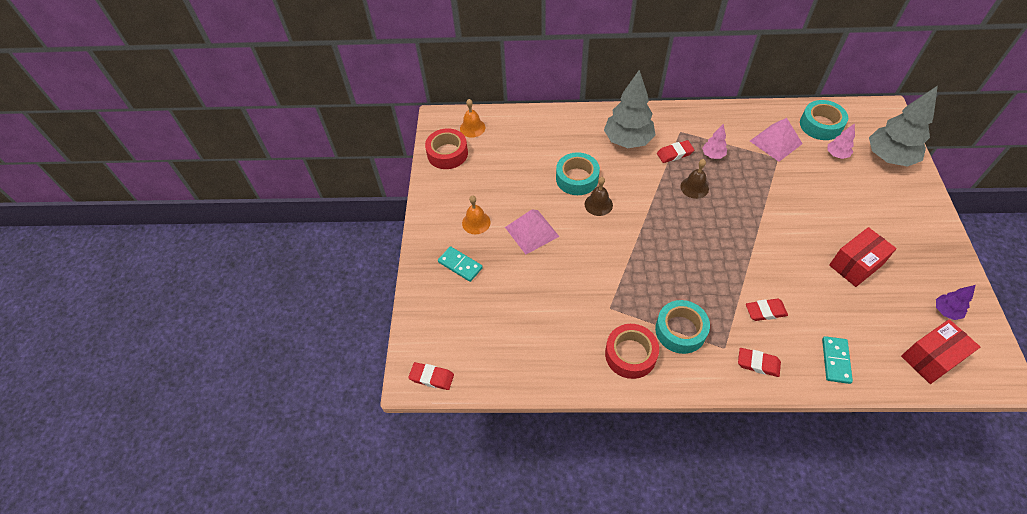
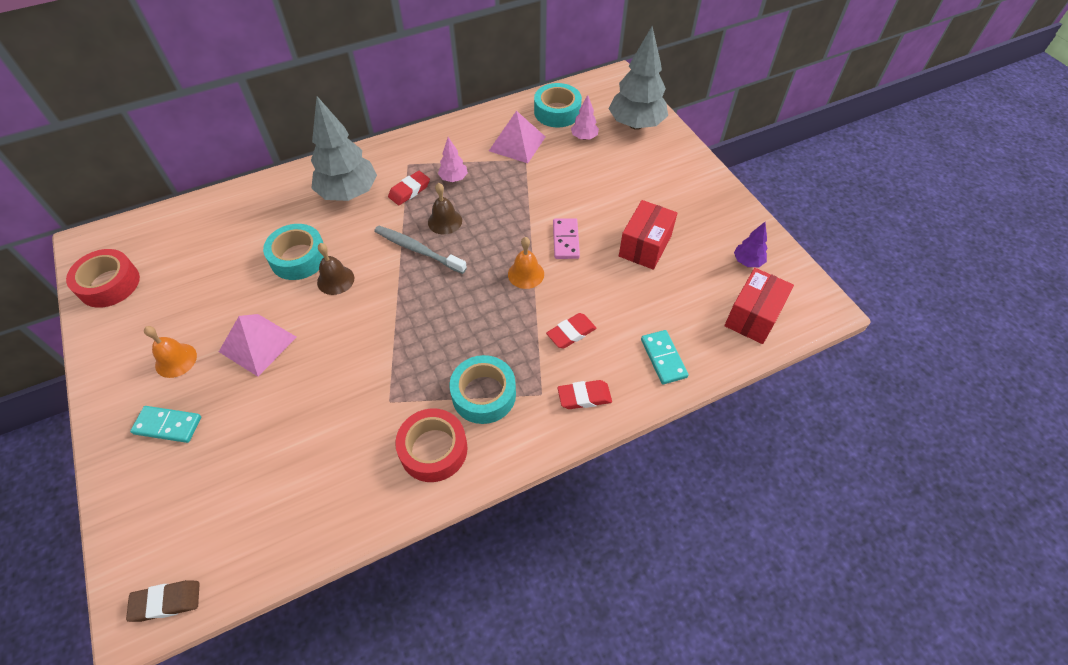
camera: 30 degrees left, 0 degrees up
(432, 377) = (166, 602): red eraser -> brown eraser
(472, 128) = (137, 240): orange bell -> orange bell (526, 274)
(666, 203) = (418, 250): none -> grey toothbrush
(788, 236) = (565, 240): none -> pink domino

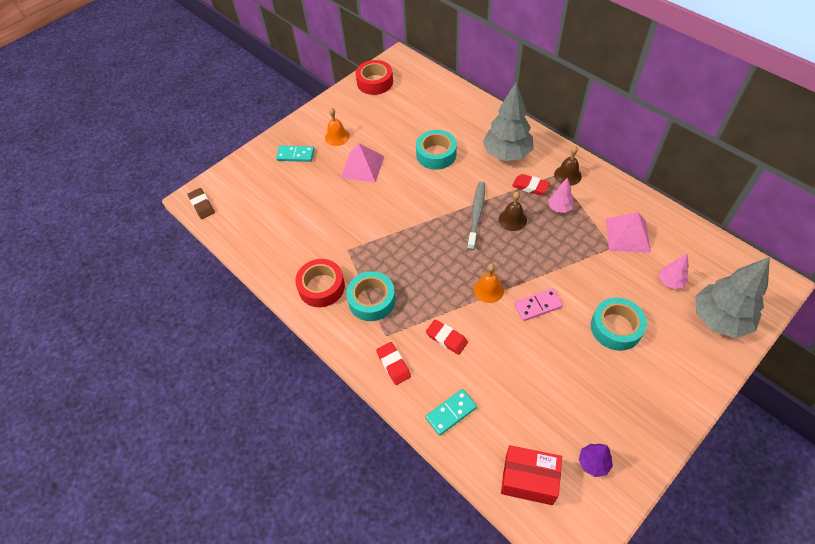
camera: 75 degrees right, 0 degrees up
(168, 425) = (295, 155): turquoise domino -> turquoise domino turned 75 degrees counterclockwise
(335, 280) = (428, 181): brown bell -> brown bell (567, 175)
(557, 112) = (689, 250): turquoise tape -> turquoise tape (616, 328)
(645, 246) = (564, 368): red box -> none

